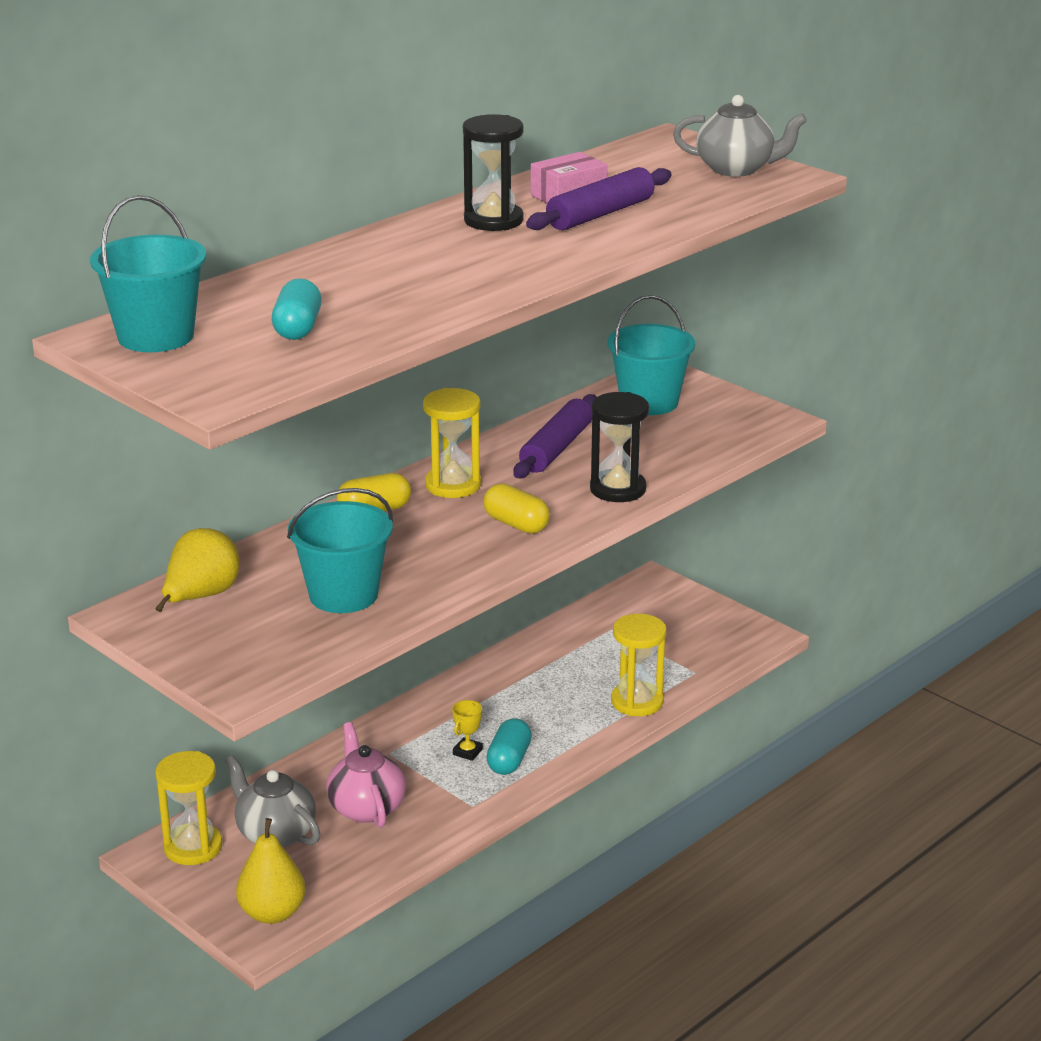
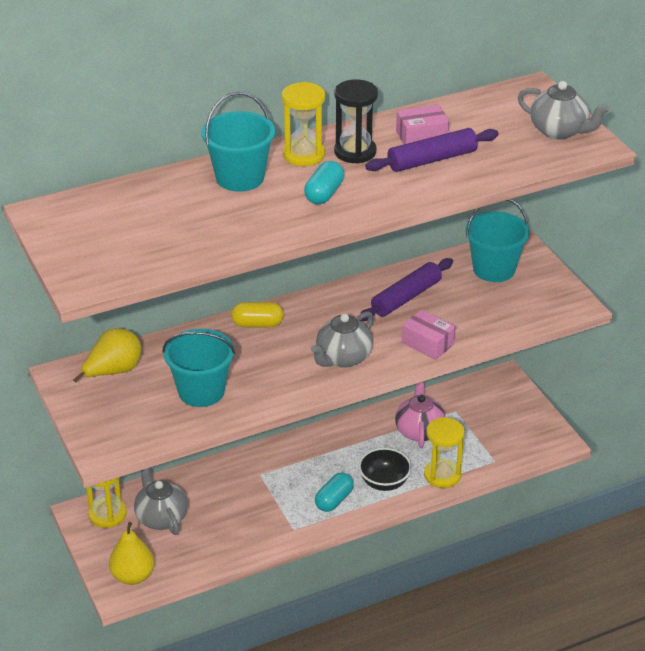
camera: 20 degrees right, 10 degrees up
(156, 336) = (76, 220): turquoise bucket -> turquoise bucket (240, 178)
(297, 328) = (166, 231): turquoise capsule -> turquoise capsule (324, 194)
(366, 807) = (226, 513): pink teapot -> pink teapot (419, 431)
(453, 485) = (319, 314): yellow hourglass -> yellow hourglass (303, 155)
(467, 752) = (310, 487): yellow trophy -> none
(516, 524) = (343, 358): yellow capsule -> grey teapot
(565, 726) = (384, 482): none -> black bowl
(618, 489) = (428, 343): black hourglass -> pink box

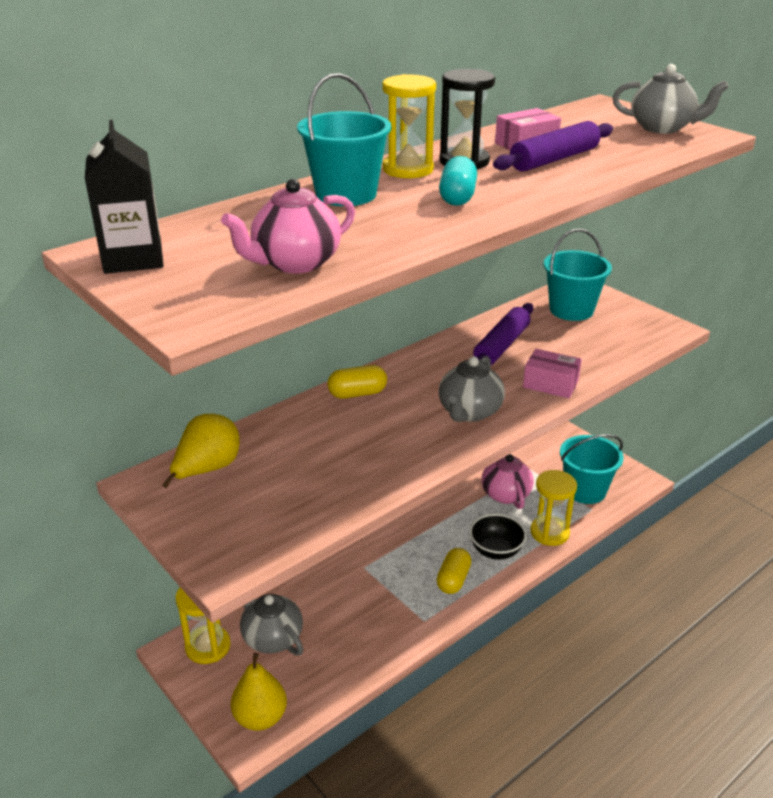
camera: 15 degrees left, 5 degrees down
(62, 222) = (133, 258): none -> black carton
(170, 245) = (295, 263): none -> pink teapot
(201, 391) = (324, 473): turquoise bucket -> turquoise bucket (585, 490)
(334, 500) = (453, 580): turquoise capsule -> yellow capsule

